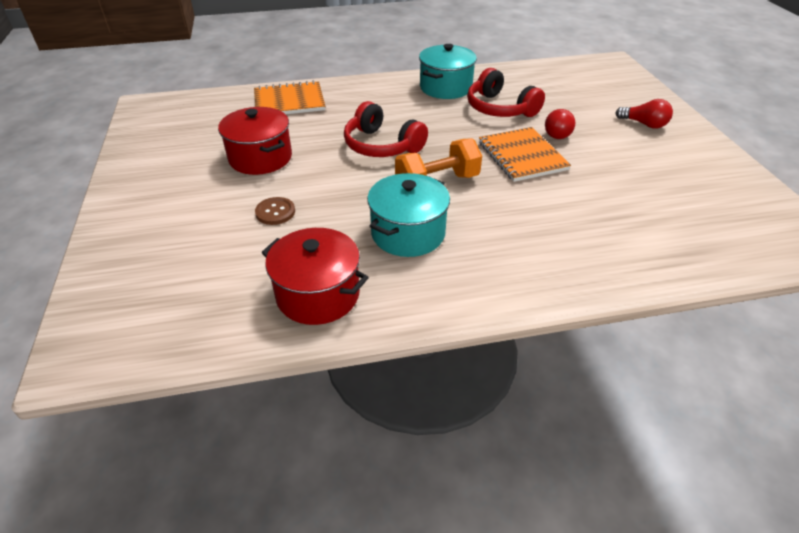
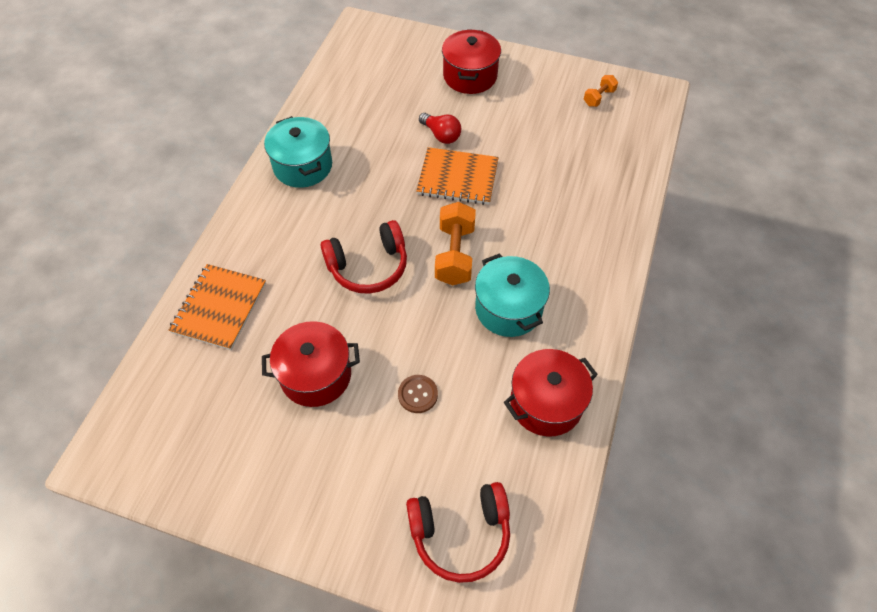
camera: 60 degrees left, 15 degrees up
(500, 108) = (373, 149): red headphones -> red headphones (460, 533)
(644, 124) = (470, 76): red light bulb -> red pot
(742, 205) = (599, 97): none -> orange dumbbell

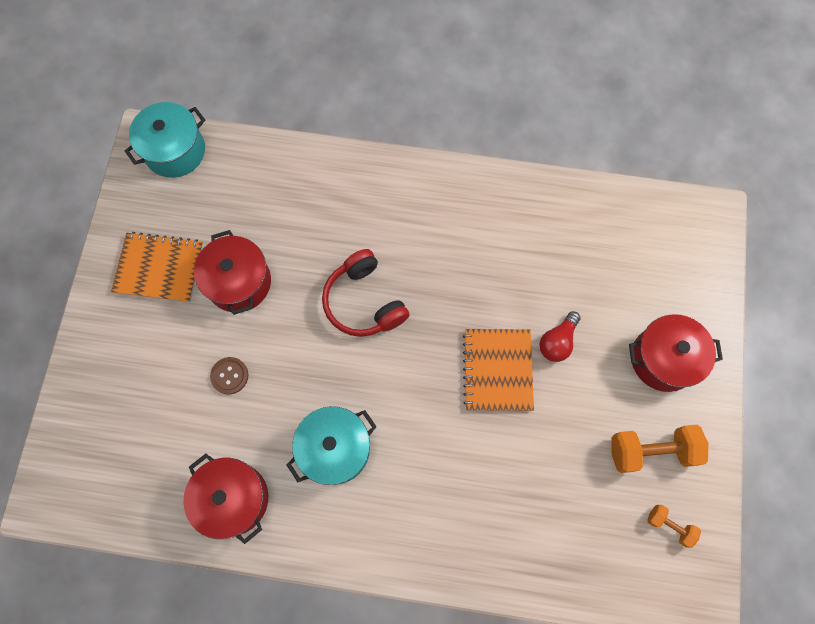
camera: 80 degrees right, 15 degrees up
(219, 308) = (297, 182): orange notebook -> orange notebook (159, 268)
(303, 166) = (479, 208): turquoise pot -> turquoise pot (175, 151)
(454, 255) = (392, 384): orange dumbbell -> orange dumbbell (651, 450)
(460, 533) = (104, 436): red headphones -> none

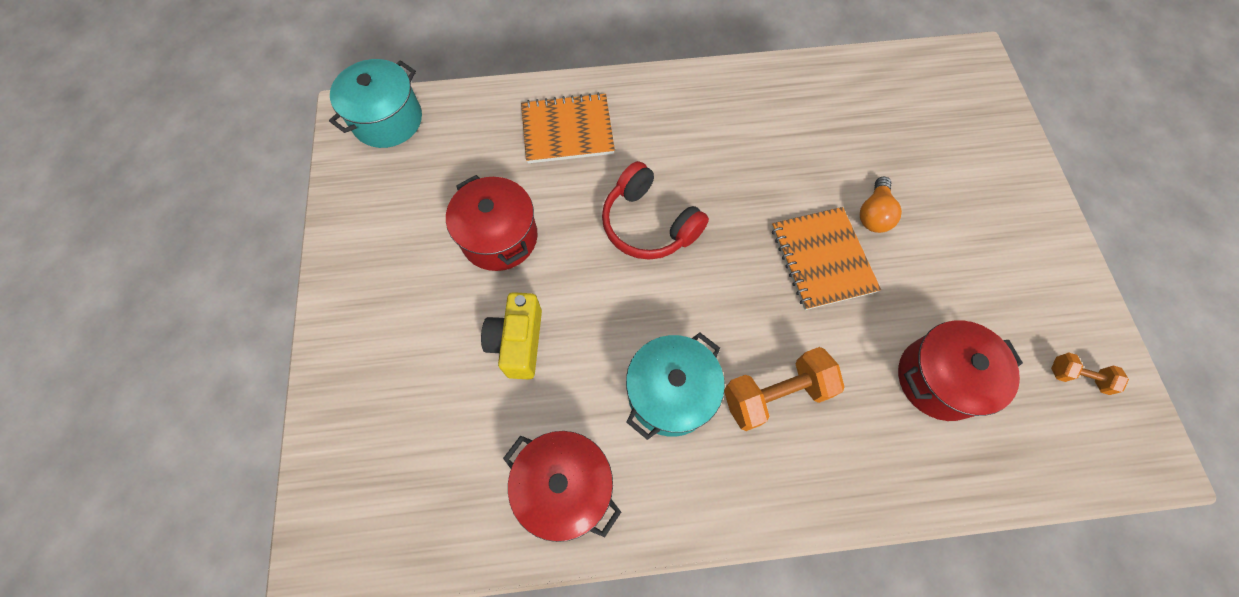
camera: 15 degrees left, 5 degrees down
(159, 268) = (401, 245): orange notebook -> orange notebook (567, 130)
(229, 376) = (518, 342): brown button -> yellow camera
(557, 342) = (874, 214): red light bulb -> orange light bulb
(651, 450) = (1021, 301): orange dumbbell -> orange dumbbell (775, 394)
(663, 359) = (990, 204): red pot -> red pot (939, 379)

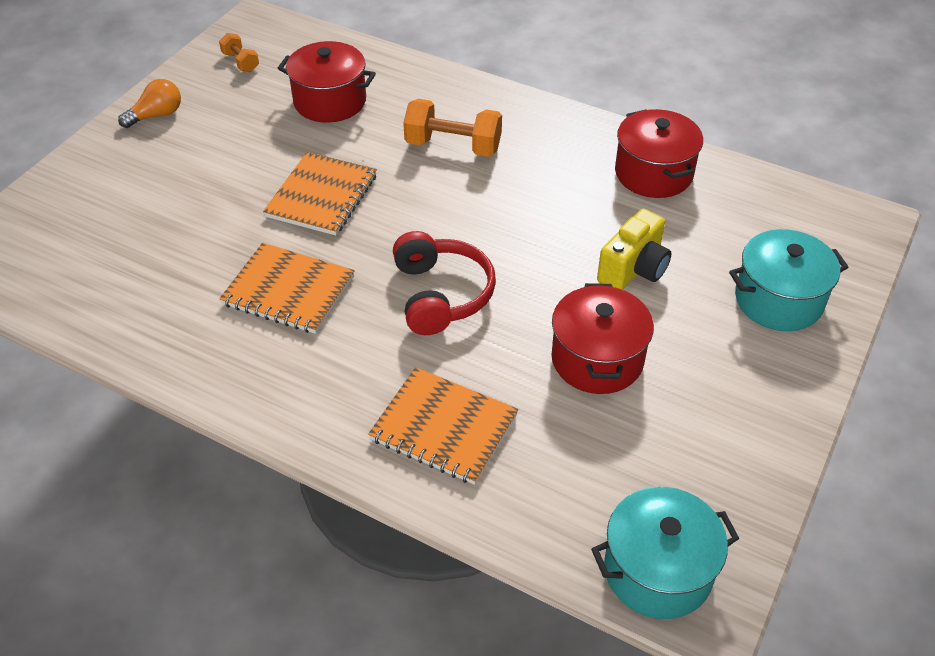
camera: 145 degrees left, 20 degrees down
(670, 393) = (531, 182): turquoise pot -> turquoise pot (778, 300)
(754, 163) = (288, 290): none -> orange notebook
(874, 214) = (240, 201): orange light bulb -> orange light bulb (157, 115)

